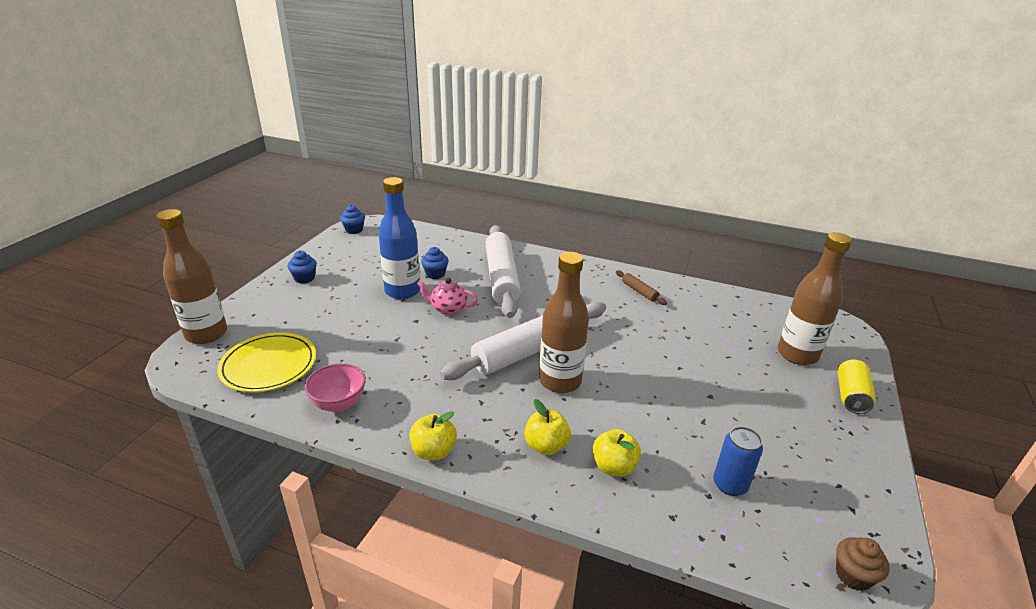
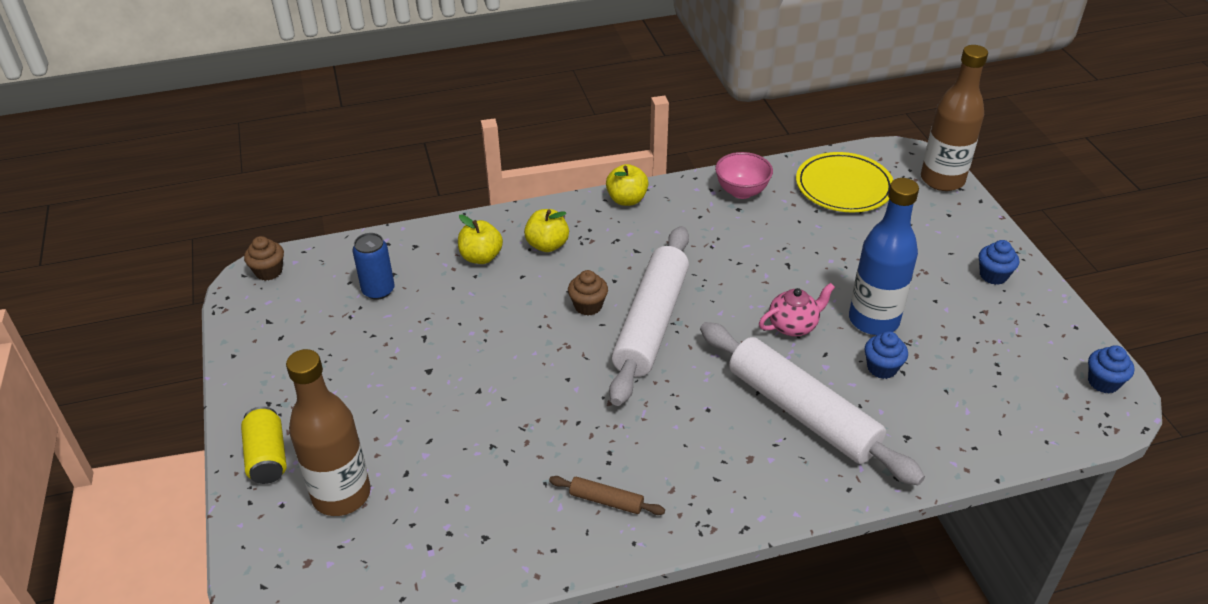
camera: 145 degrees right, 10 degrees up
(560, 381) = (588, 306): brown bottle -> brown cupcake

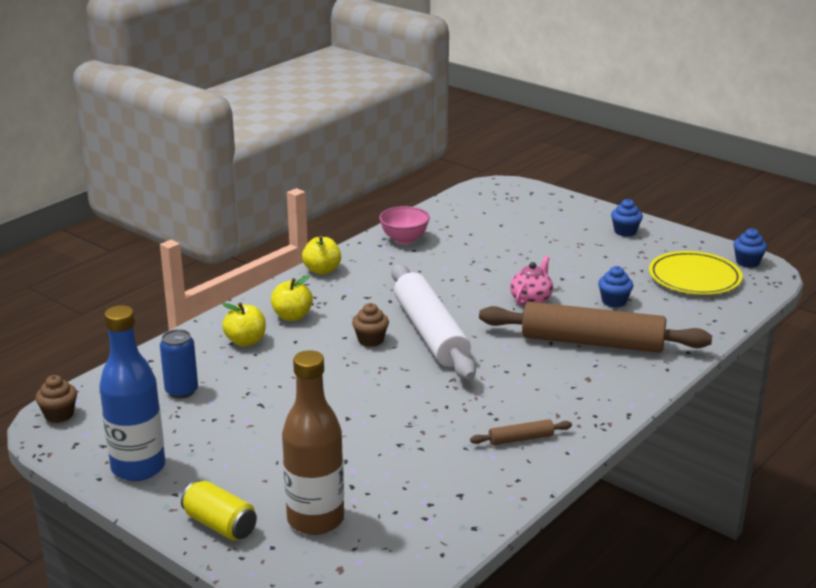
camera: 35 degrees left, 15 degrees down
(802, 412) = (592, 342): white rolling pin -> brown rolling pin
(844, 186) = (473, 215): yellow plate -> yellow plate (694, 278)
(873, 320) = (579, 279): blue bottle -> blue bottle (138, 467)
(942, 180) = (534, 192): brown bottle -> none

